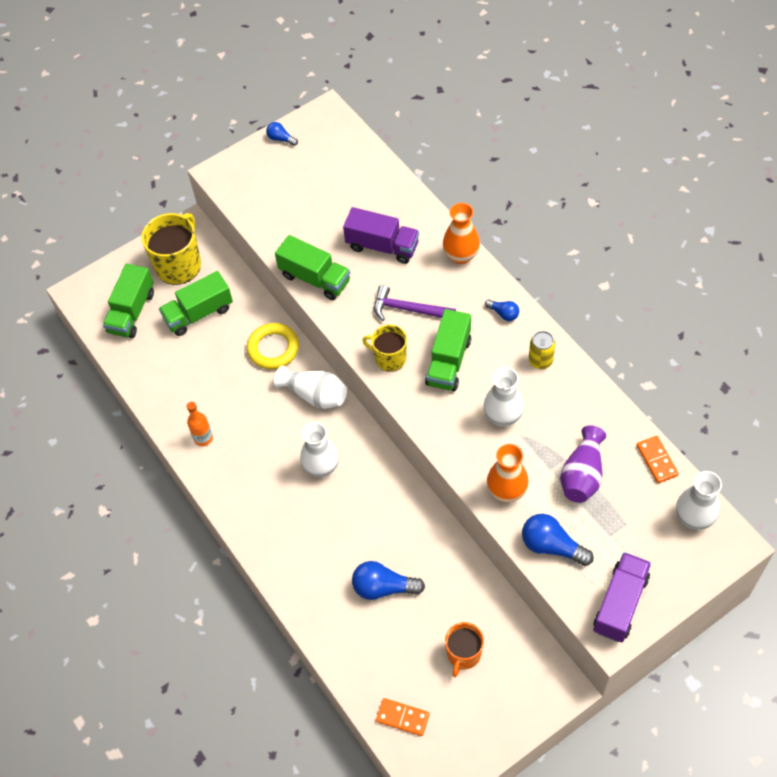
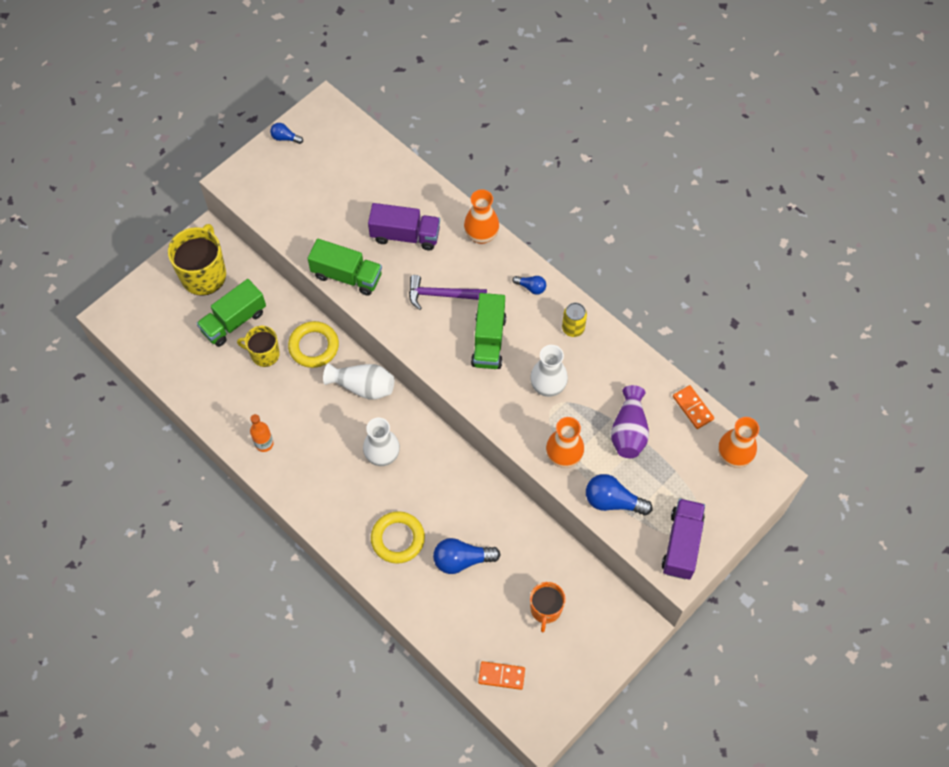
camera: 15 degrees left, 5 degrees up
(132, 312) = (167, 328): green truck -> none
(320, 555) = (398, 539): none -> yellow ring
(389, 358) = (432, 345): yellow mug -> yellow mug (264, 354)
(694, 518) = (733, 456): white vase -> orange vase

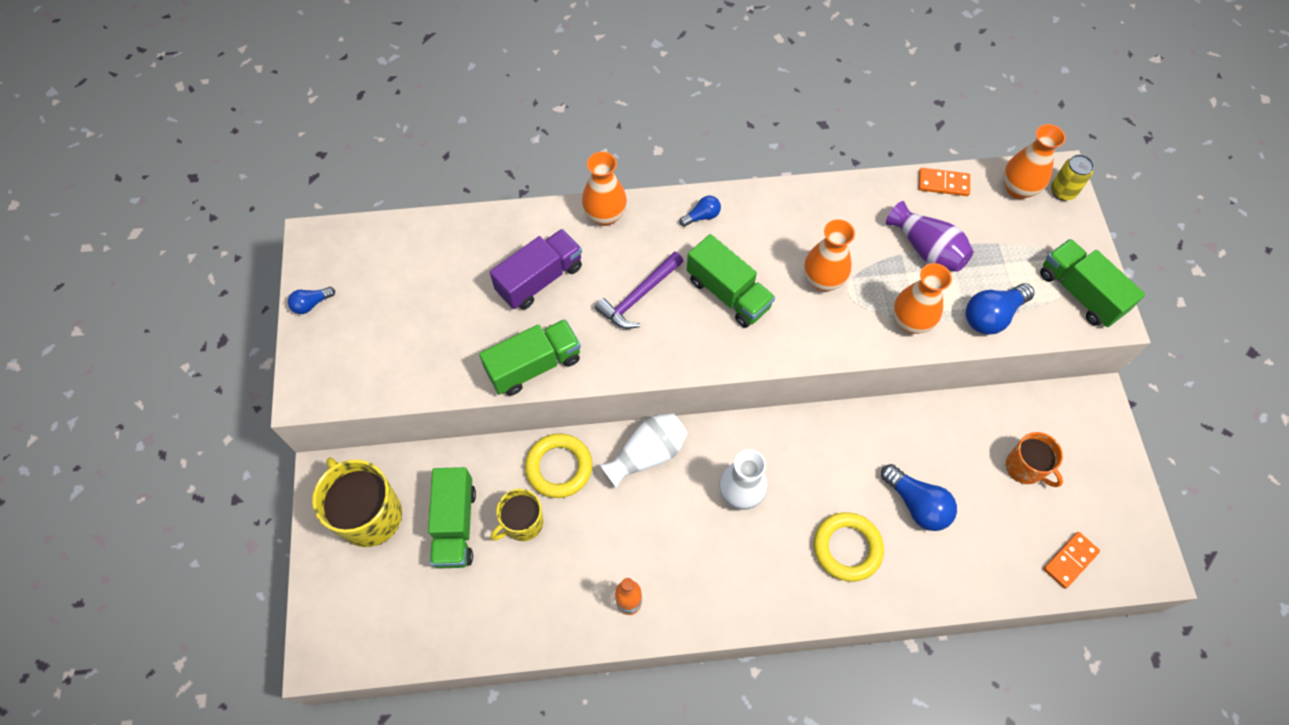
camera: 50 degrees left, 0 degrees up
(462, 560) = (916, 504): blue light bulb -> blue light bulb turned 75 degrees counterclockwise
(548, 386) = (823, 280): white vase -> orange vase
(573, 328) = (778, 215): yellow can -> yellow can (1062, 191)
(682, 544) = (1079, 293): purple truck -> green truck

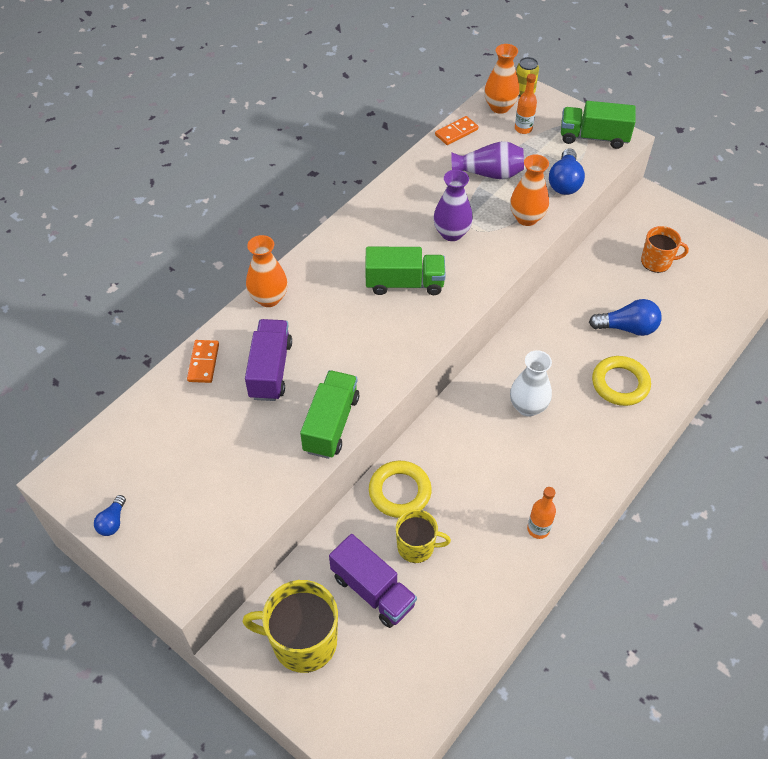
camera: 45 degrees left, 10 degrees down
(455, 525) = (373, 590): green truck -> purple truck
(522, 523) = (416, 546): yellow mug -> yellow mug turned 90 degrees counterclockwise
(639, 296) = (350, 328): purple hammer -> none
(647, 454) = (446, 434): white vase -> none
(702, 216) = (334, 252): blue light bulb -> none
(823, 280) = (451, 233): orange vase -> purple vase
(1015, 229) = (523, 129): none -> orange bottle
(1070, 560) = (731, 290): orange domino -> orange domino (203, 363)

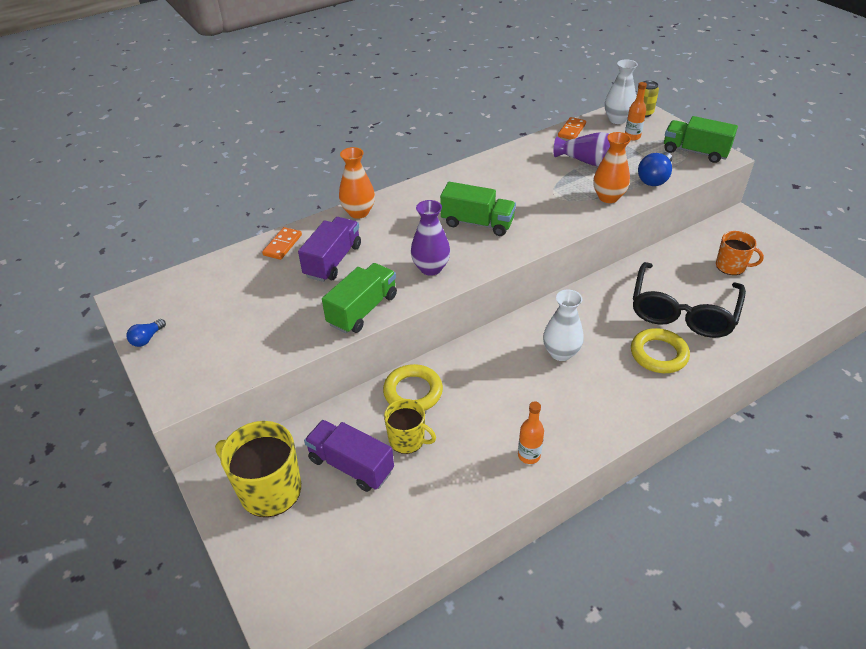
camera: 20 degrees right, 10 degrees down
(373, 590) = (351, 465): purple truck -> purple truck turned 150 degrees clockwise
(451, 233) = (535, 196): purple vase -> purple vase (431, 268)
(456, 132) = (571, 130): orange domino -> orange domino turned 45 degrees counterclockwise
(499, 107) = (617, 119): orange vase -> white vase
(627, 328) = (682, 311): blue light bulb -> black glasses

